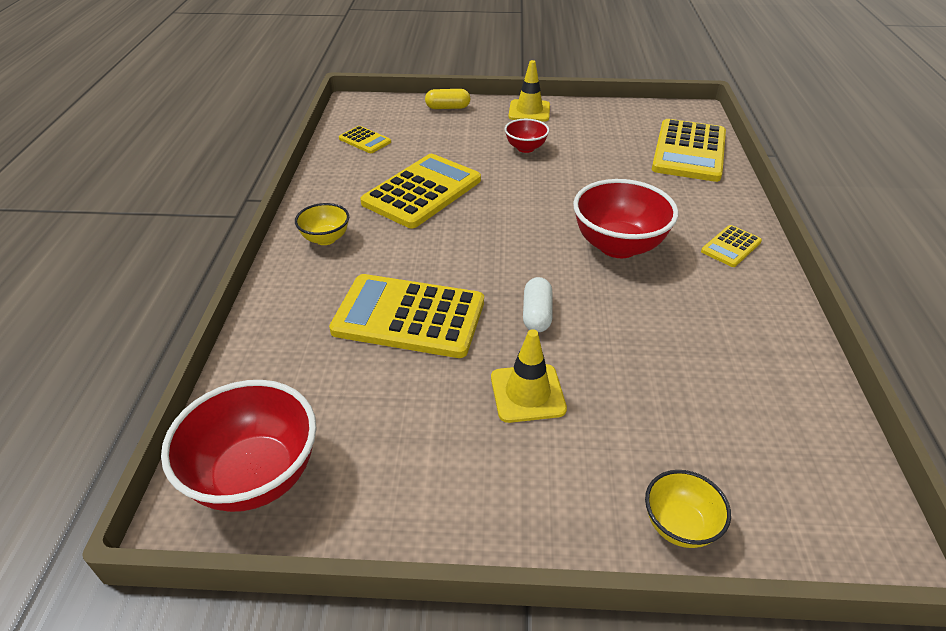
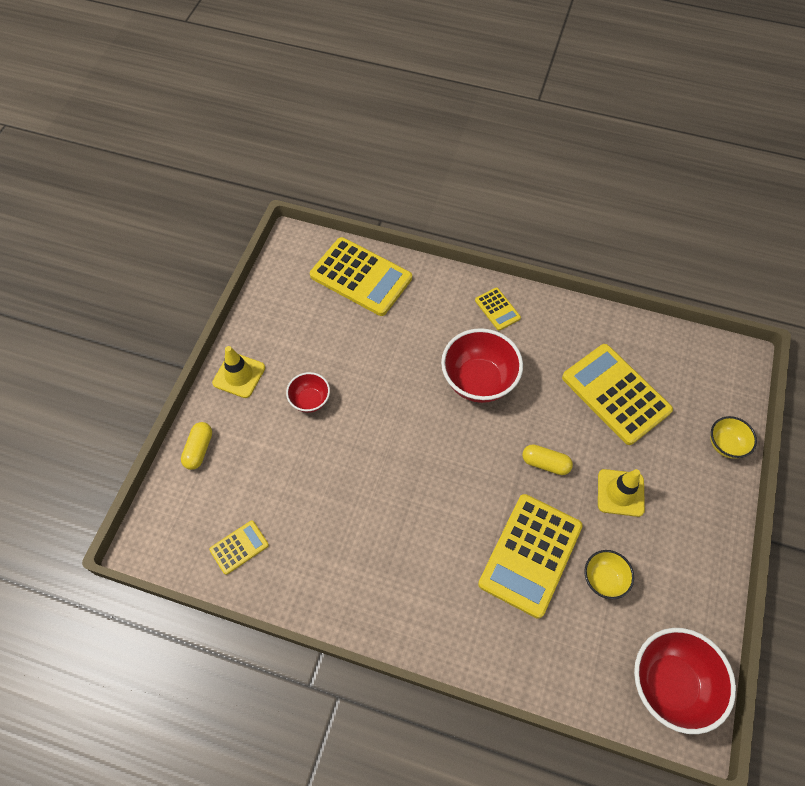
camera: 75 degrees left, 20 degrees up
(325, 239) = (410, 608): yellow bowl -> yellow bowl (603, 579)
(422, 192) = (357, 509): yellow calculator -> yellow calculator (616, 394)
(537, 314) = (545, 463): white capsule -> yellow capsule

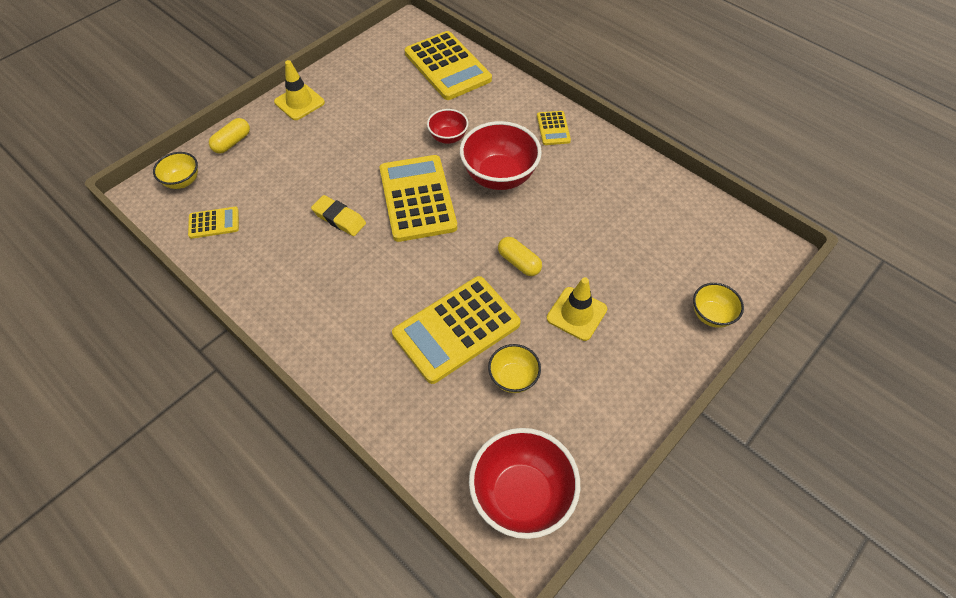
camera: 25 degrees right, 5 degrees down
(176, 515) = (183, 181): none -> yellow bowl
(310, 400) = (344, 140): red bowl -> red bowl (448, 137)
(358, 489) = (339, 218): none -> yellow eraser
(616, 394) = (624, 232): yellow calculator -> yellow calculator (417, 198)

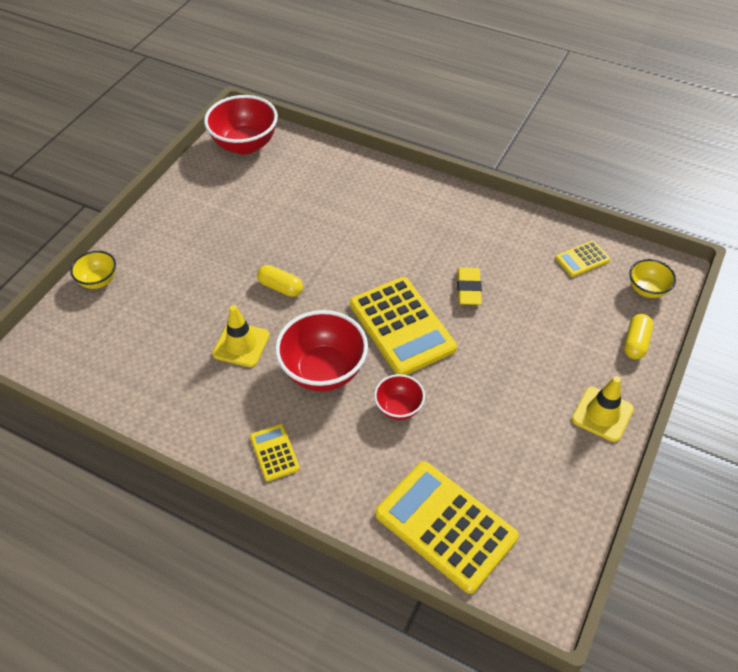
camera: 165 degrees right, 5 degrees down
(339, 218) = (468, 289): yellow eraser -> yellow eraser turned 75 degrees clockwise
(456, 329) = (321, 225): yellow calculator -> none
(513, 378) = (265, 203): yellow bowl -> none
(576, 314) = (220, 257): yellow traffic cone -> yellow traffic cone (241, 344)

